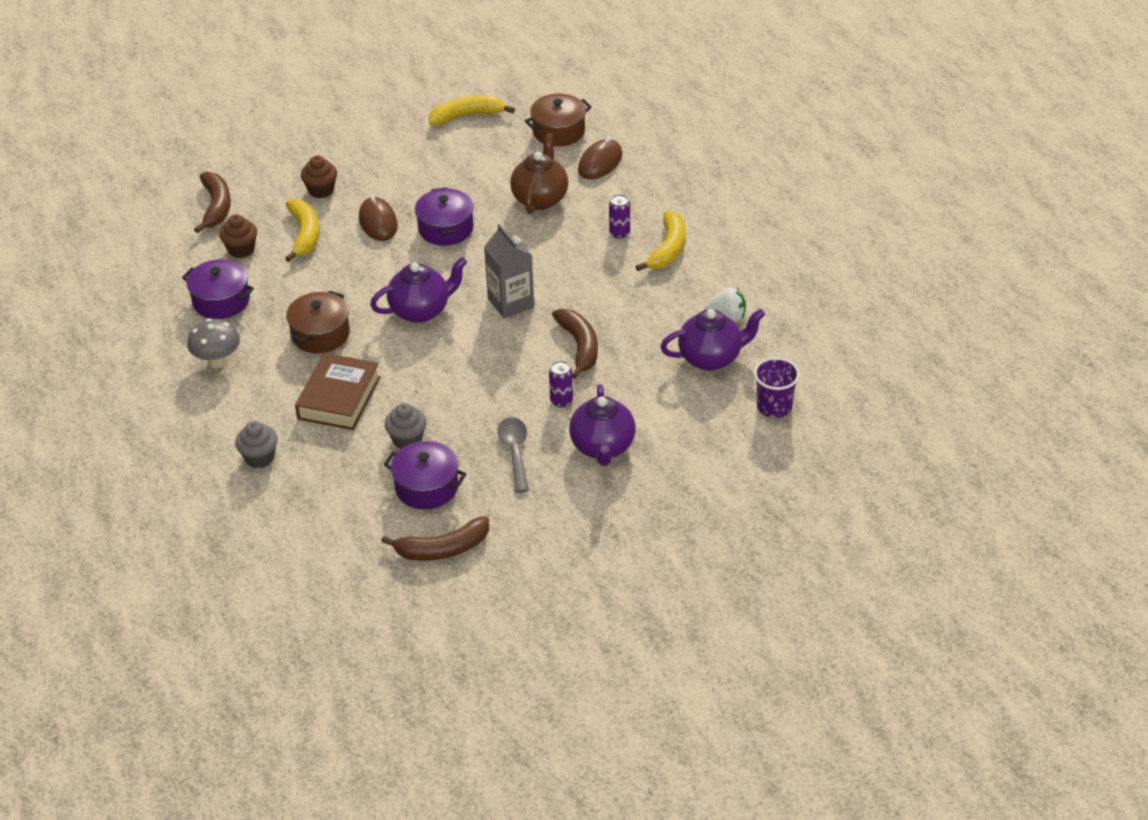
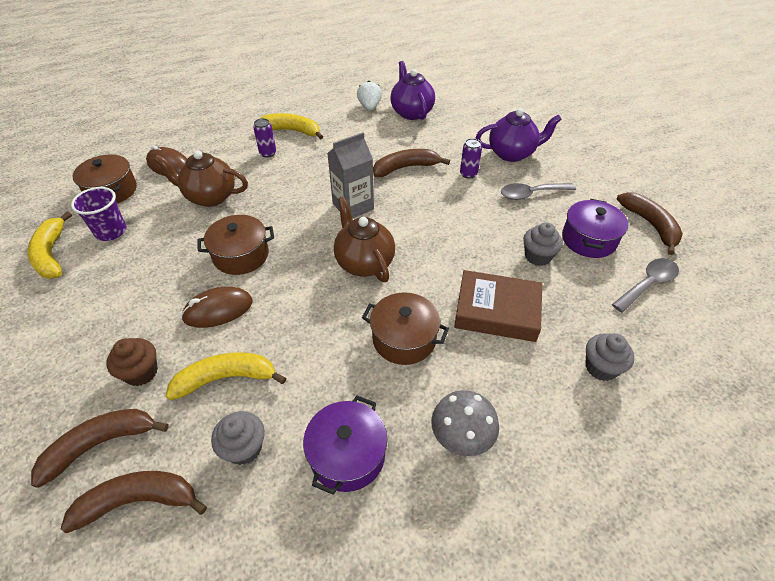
camera: 95 degrees left, 5 degrees up
(241, 250) = (244, 448): brown cupcake -> grey cupcake
(263, 182) = (101, 444): none -> brown banana
(351, 519) = (647, 284): none -> grey spoon
(421, 310) = (364, 263): purple teapot -> brown teapot
(446, 229) = (241, 255): purple pot -> brown pot
(774, 407) = (454, 90): purple cup -> purple cup (111, 231)

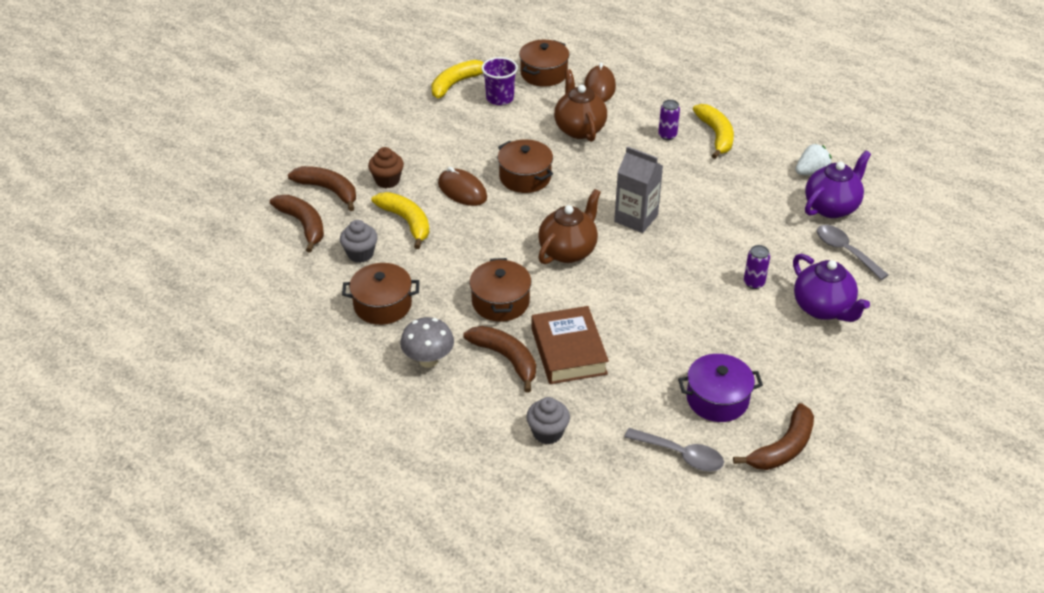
camera: 65 degrees right, 5 degrees down
(347, 455) = (382, 305): purple pot -> brown pot
(406, 168) = (724, 234): brown banana -> brown banana (506, 359)
(531, 194) = (759, 340): grey spoon -> grey spoon (845, 251)
(537, 256) = (661, 364): grey cupcake -> none

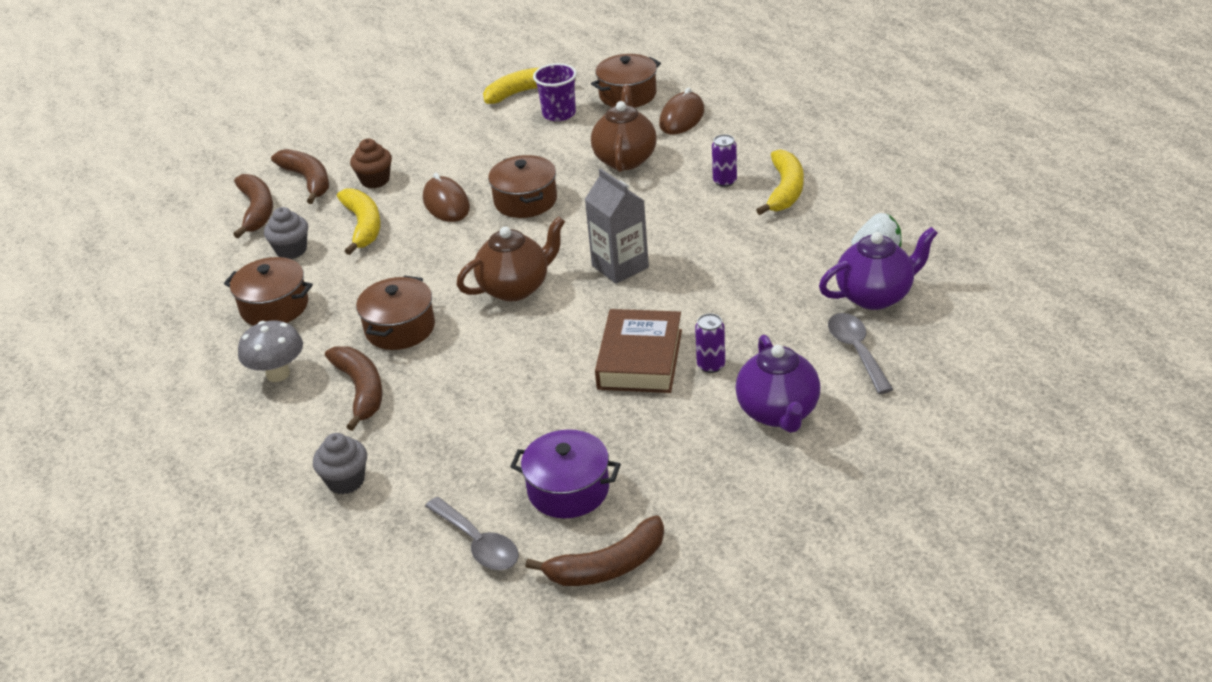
camera: 25 degrees right, 5 degrees down
(568, 351) = (435, 397): brown book -> brown book (640, 359)

